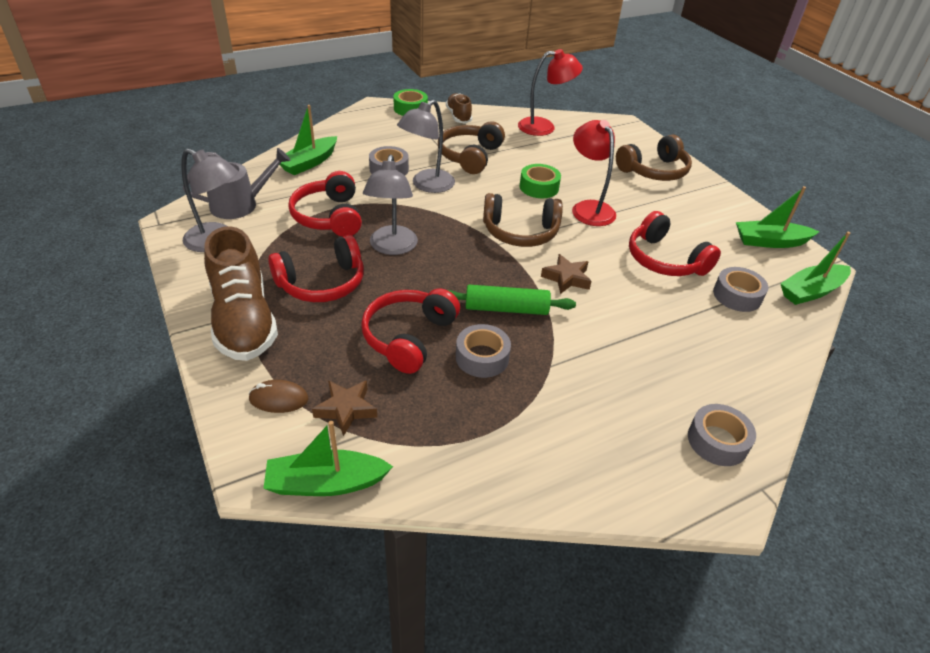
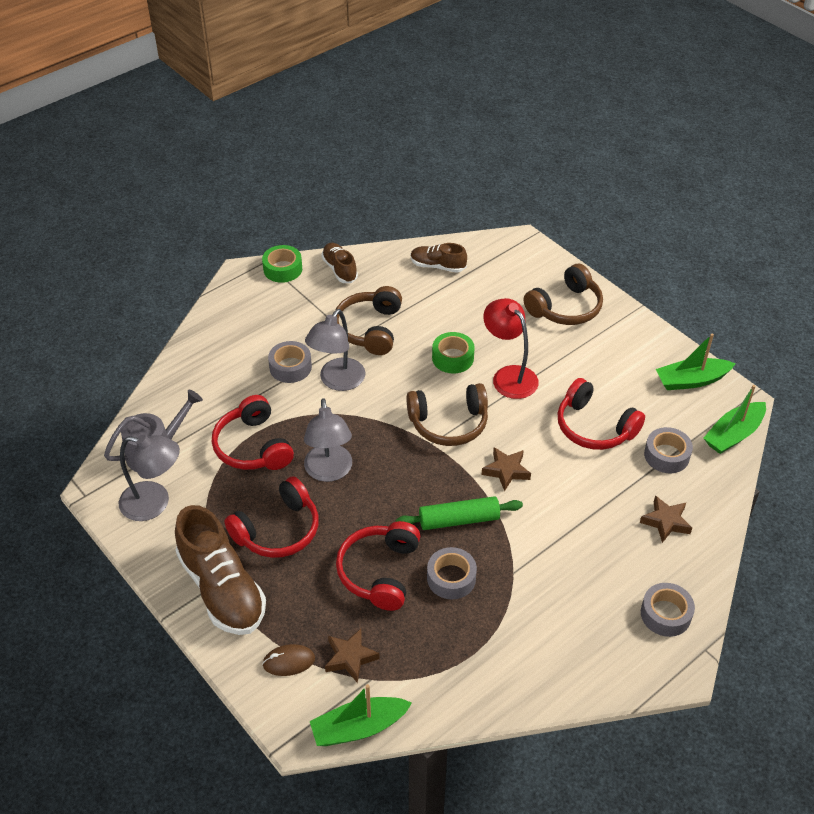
camera: 10 degrees left, 5 degrees up
(309, 163) = (203, 377): green boat -> none
(544, 127) = (437, 266): red lamp -> brown shoe
(729, 352) = (666, 522): none -> brown star

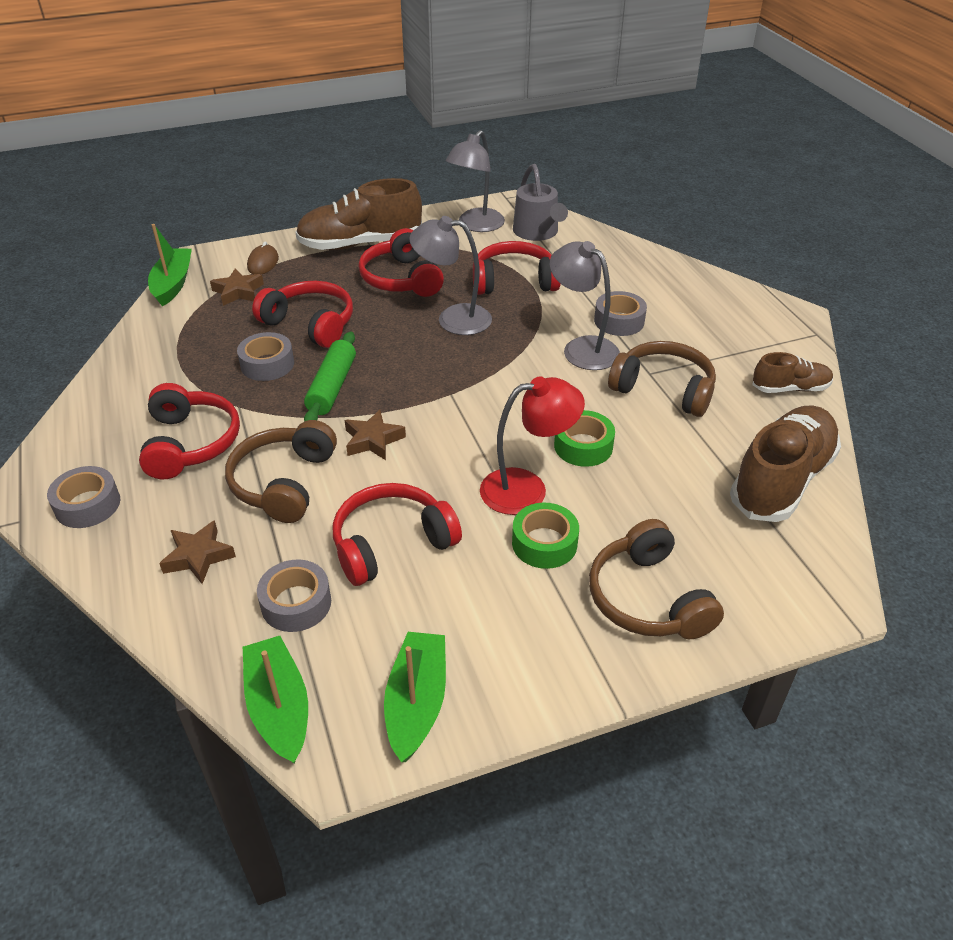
camera: 110 degrees right, 5 degrees down
(283, 269) = (799, 344): green tape -> green tape (544, 543)
(437, 266) = (781, 480): brown shoe -> brown shoe, size x1.88
(449, 423) = (472, 414): brown headphones -> brown headphones (283, 482)
(570, 583) = (191, 443): none -> red headphones

